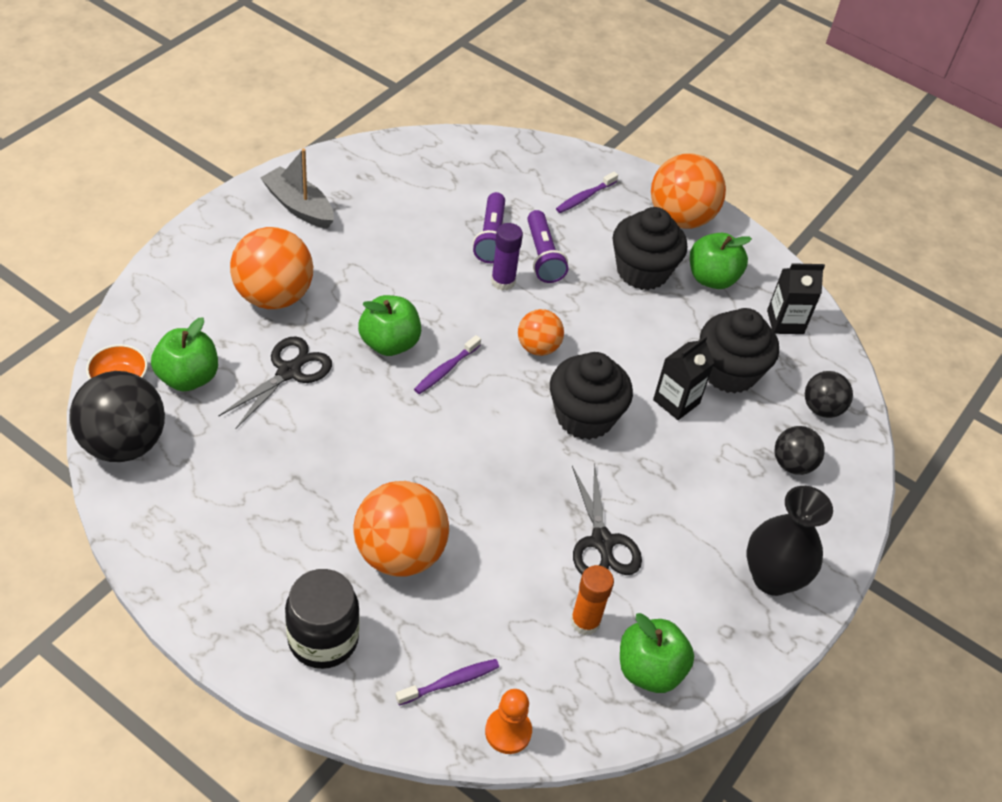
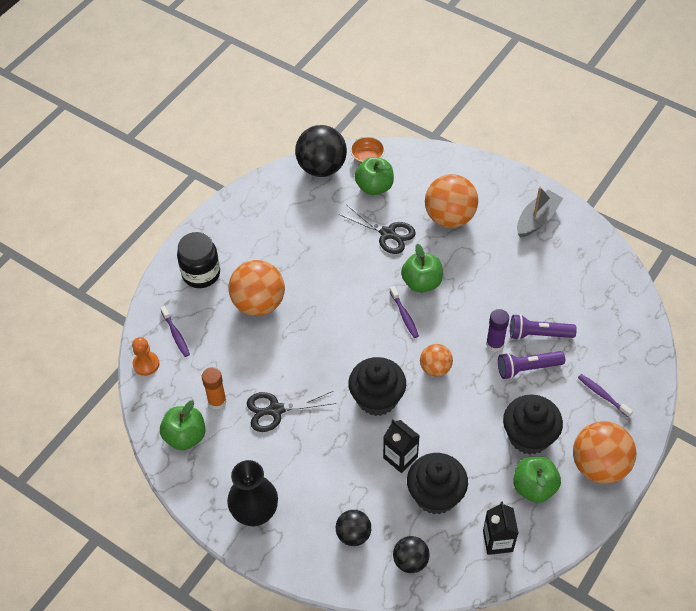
camera: 95 degrees right, 5 degrees up
(445, 370) = (404, 315): purple toothbrush -> purple toothbrush turned 150 degrees counterclockwise

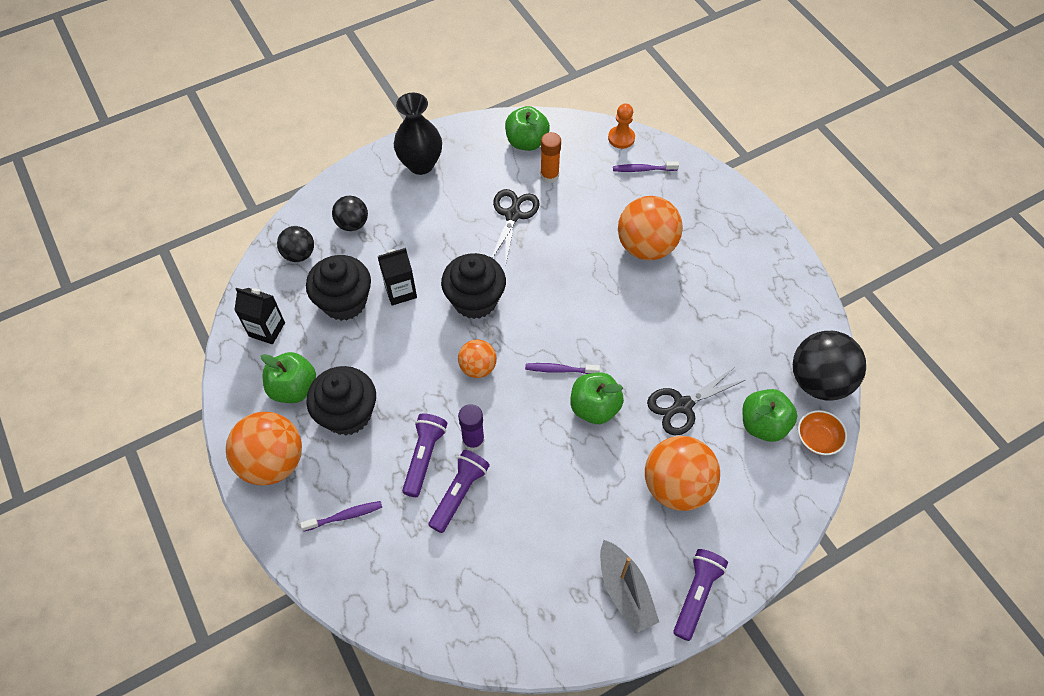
camera: 115 degrees right, 5 degrees up
(201, 274) = (709, 212): black jar -> none
(514, 185) = (696, 595): none -> purple flashlight

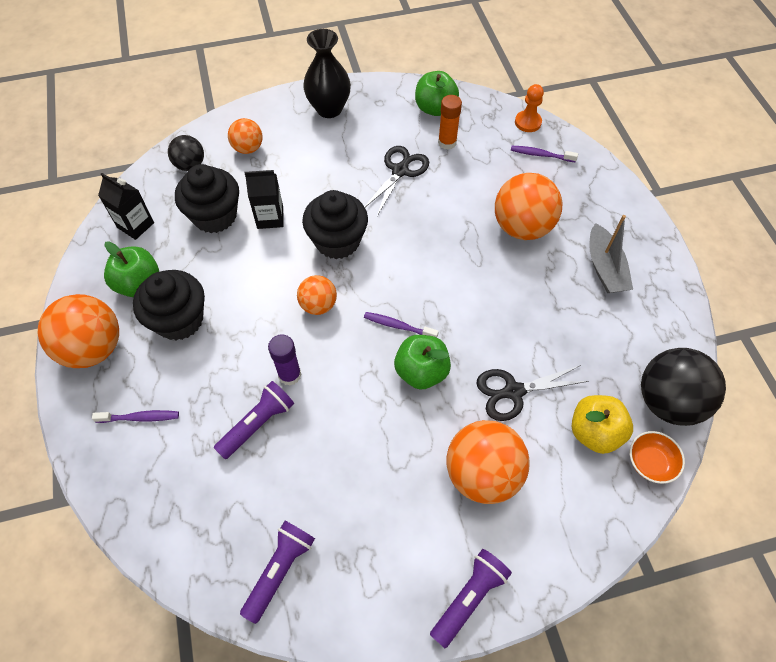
camera: 15 degrees right, 0 degrees up
(352, 224) = (248, 148): black ball -> orange ball
(424, 457) = (236, 379): purple flashlight -> purple flashlight (280, 570)
(625, 591) = (393, 571): grey boat -> grey boat (604, 268)
(763, 424) = (594, 432): green apple -> yellow apple

